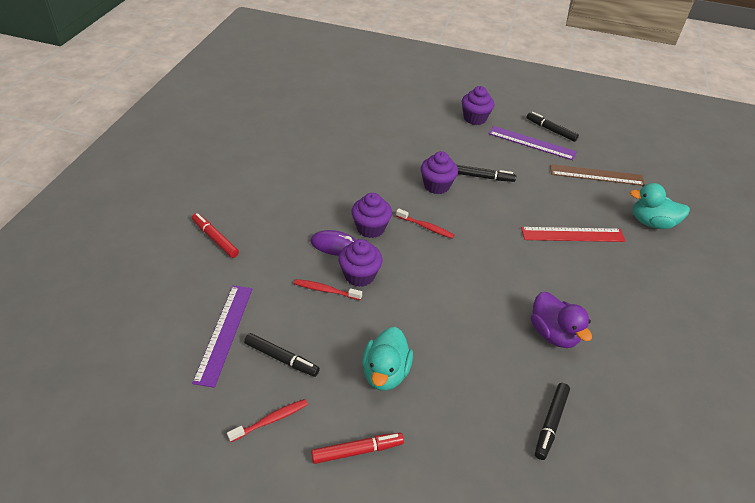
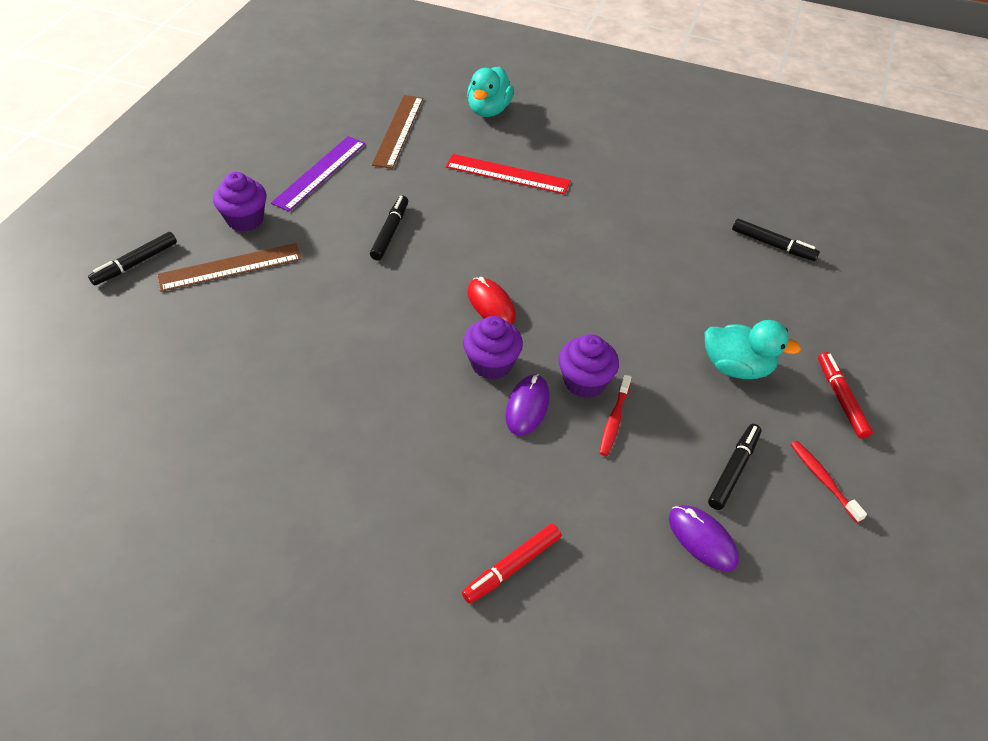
camera: 85 degrees left, 5 degrees up
(224, 333) = (702, 539): purple ruler -> purple mouse
(425, 227) = (491, 304): red toothbrush -> red mouse
(432, 117) = (230, 267): none -> brown ruler
(436, 186) = (404, 283): purple cupcake -> none
(551, 130) = (293, 149): black marker -> black marker (135, 263)
(553, 333) = (661, 221): purple duck -> none
(572, 234) = (507, 174): red ruler -> red ruler turned 75 degrees counterclockwise

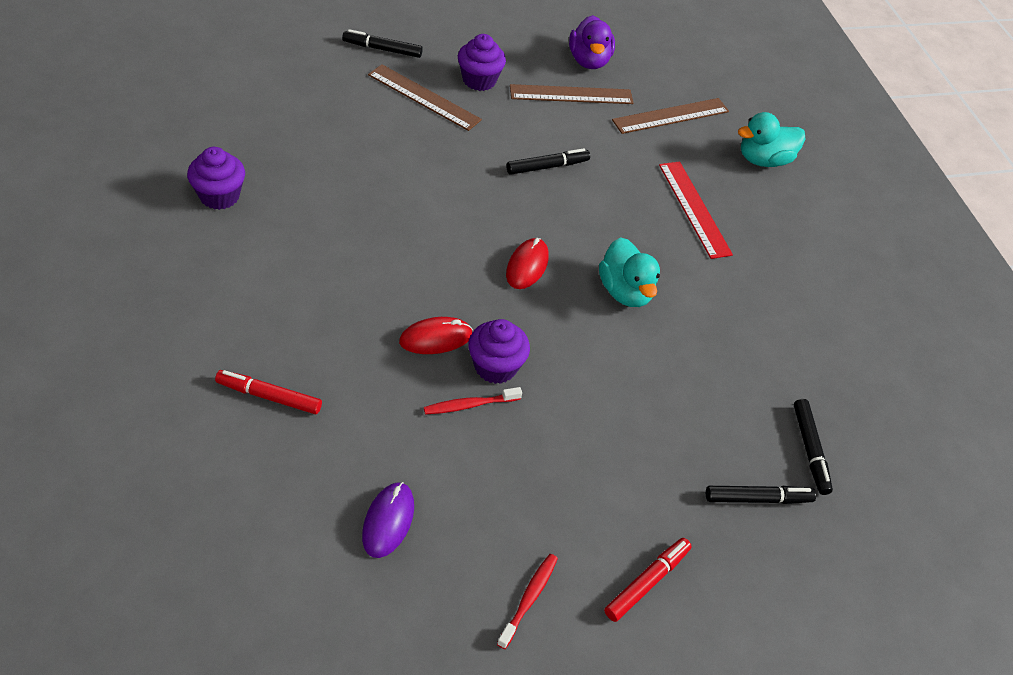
camera: 50 degrees right, 0 degrees up
(290, 141) = (589, 61): none -> purple duck
(320, 172) = (571, 95): purple ruler -> brown ruler
(492, 364) = (462, 295): purple cupcake -> purple cupcake (219, 196)
(527, 406) = (436, 338): purple mouse -> red mouse
(733, 470) = (483, 518): black marker -> black marker (757, 499)
(737, 367) = (612, 477): turquoise duck -> turquoise duck (625, 291)

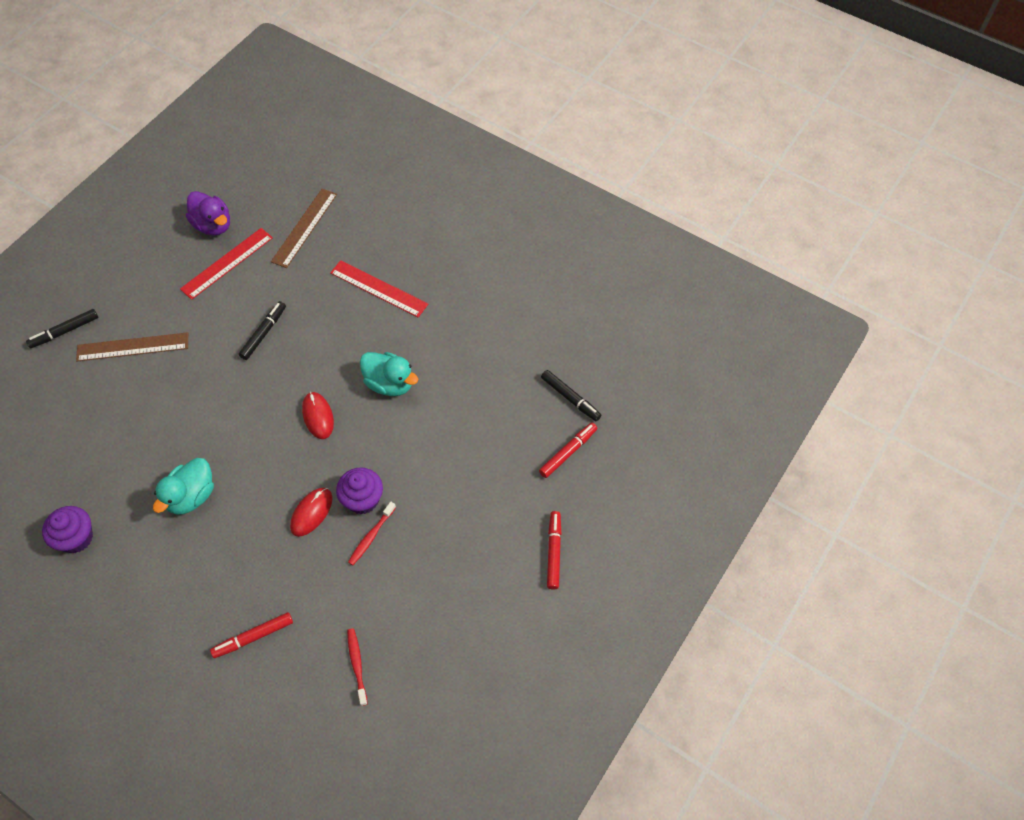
camera: 35 degrees left, 10 degrees up
(388, 521) = (394, 644): purple mouse -> none
(479, 80) = (156, 302): purple cupcake -> none
(529, 599) = (505, 617): red toothbrush -> red toothbrush (357, 665)
(571, 95) = (227, 263): brown ruler -> red ruler
(757, 499) = (568, 452): black marker -> red marker
(763, 160) = (389, 215): turquoise duck -> turquoise duck (191, 496)

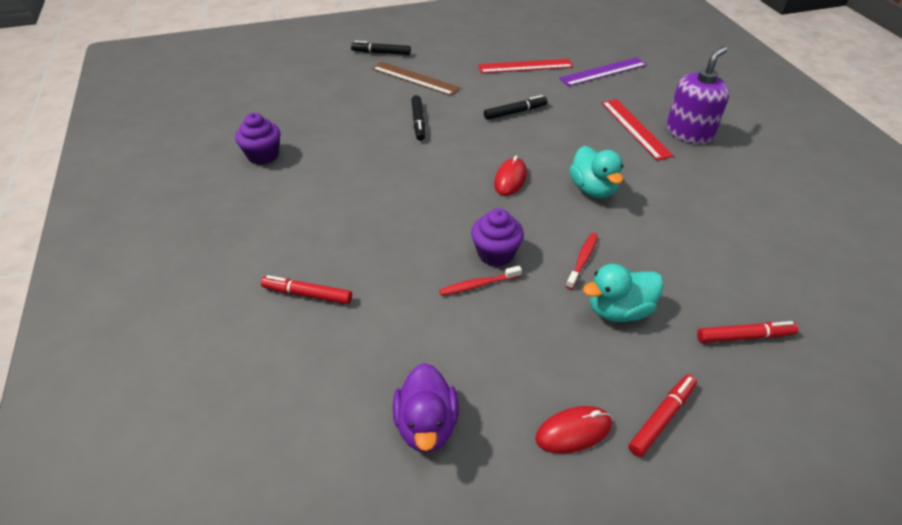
camera: 40 degrees right, 15 degrees down
(191, 496) = (363, 175): turquoise duck -> turquoise duck (618, 310)
(213, 225) = (535, 45): purple duck -> purple duck (426, 425)
(304, 227) = (603, 72): brown ruler -> purple ruler
(311, 512) = (443, 237): red mouse -> red mouse (573, 431)
(357, 665) = (368, 379): red toothbrush -> red toothbrush (582, 260)
(424, 267) = (689, 133): none -> purple soap dispenser
(570, 398) = (779, 293): black marker -> black marker (418, 122)

